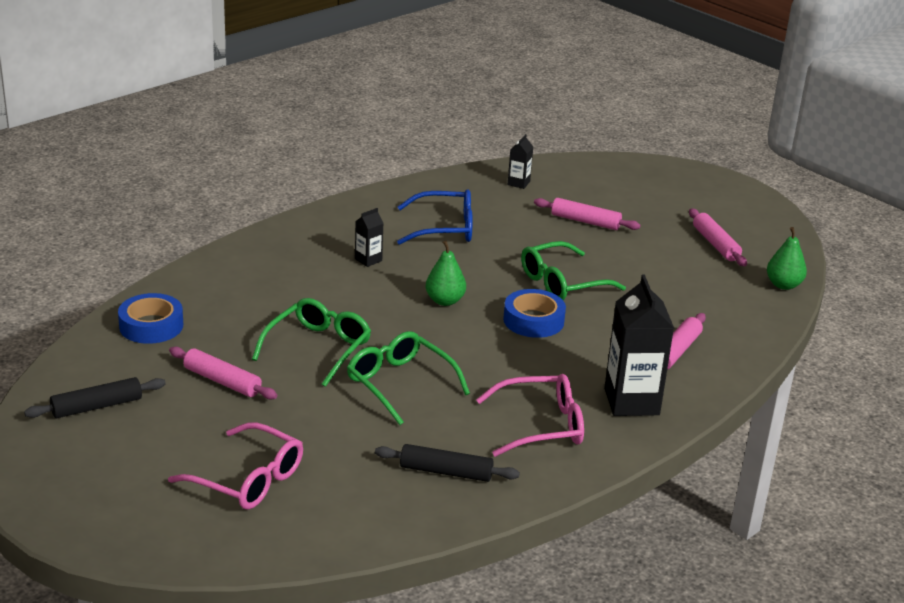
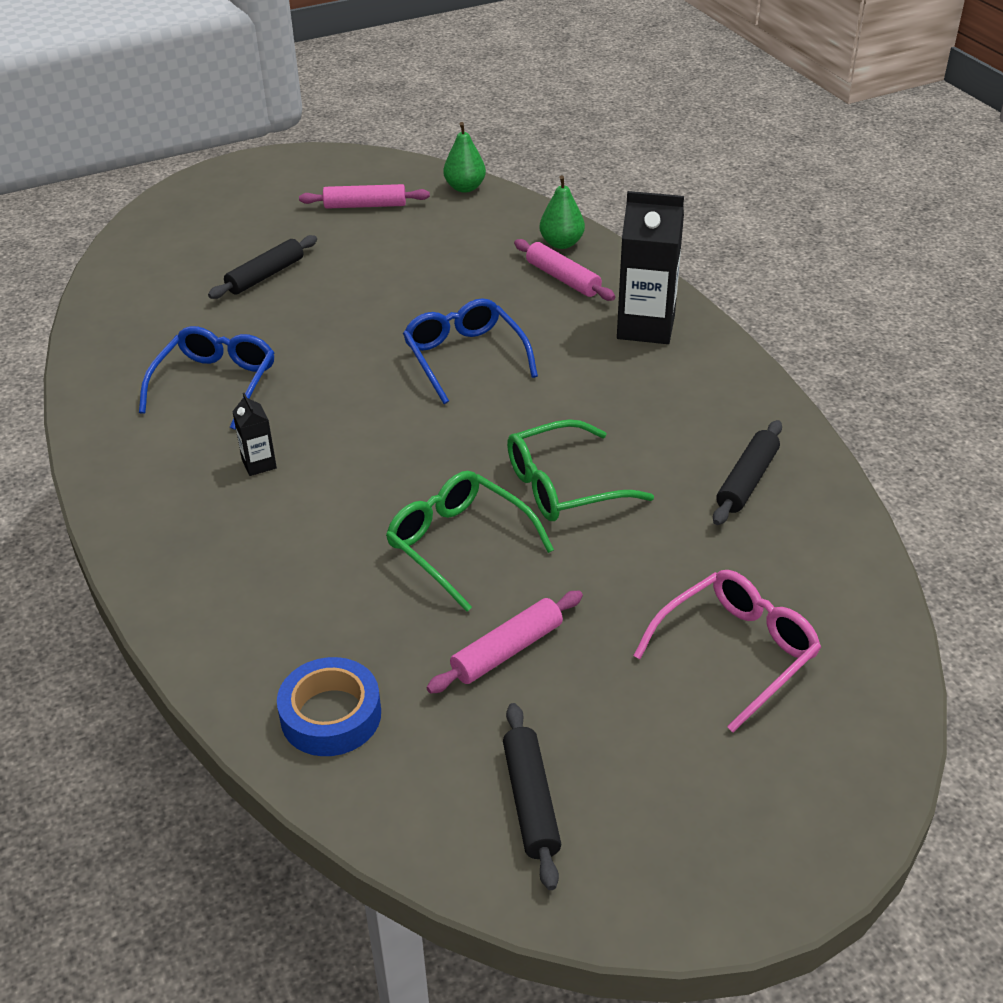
camera: 70 degrees left, 10 degrees up
(445, 301) = (392, 416): green pear -> green pear (561, 243)
(518, 183) = (139, 304): black carton -> none
(533, 320) = (465, 358): blue tape -> blue glasses
(540, 426) = (675, 396): pink glasses -> none
(563, 282) = (393, 320): green glasses -> none
(585, 221) = (265, 275): pink rolling pin -> black rolling pin

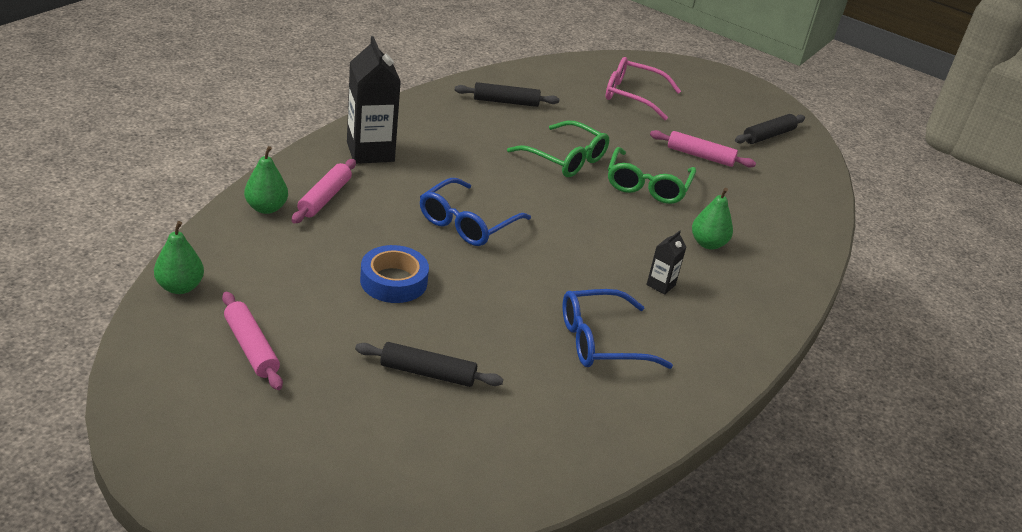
camera: 125 degrees left, 5 degrees down
(298, 545) = (708, 244): none -> green pear
(331, 715) = (794, 198): blue tape -> blue tape (393, 281)

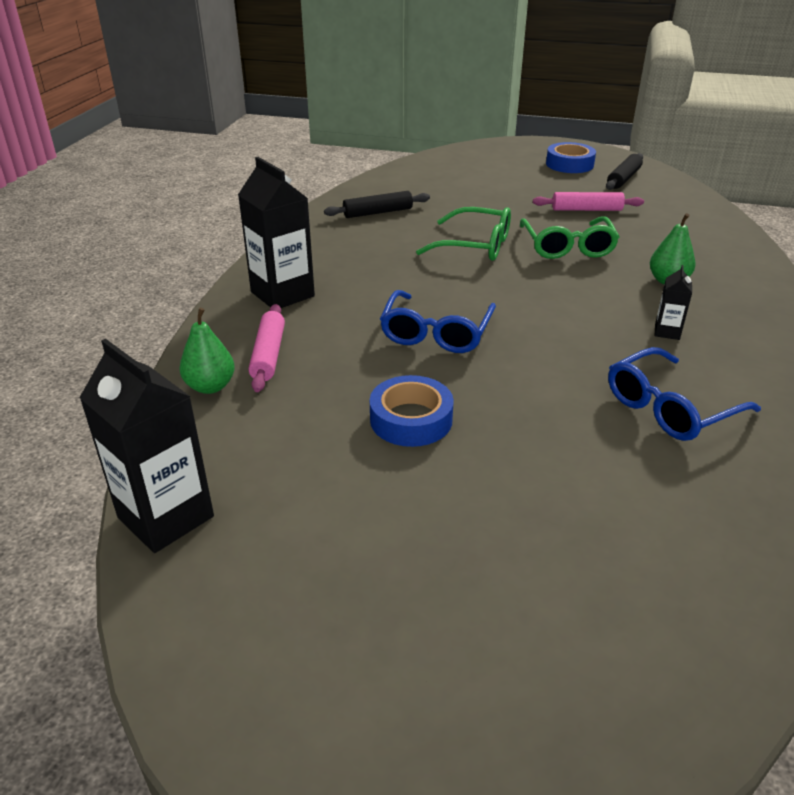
camera: 15 degrees left, 0 degrees up
(180, 287) = (166, 517): green pear -> black carton
(251, 348) = (307, 563): pink rolling pin -> none
(427, 373) = (533, 513): black rolling pin -> none
(633, 96) = (485, 178): pink glasses -> none
(729, 105) = (569, 164): none -> blue tape

